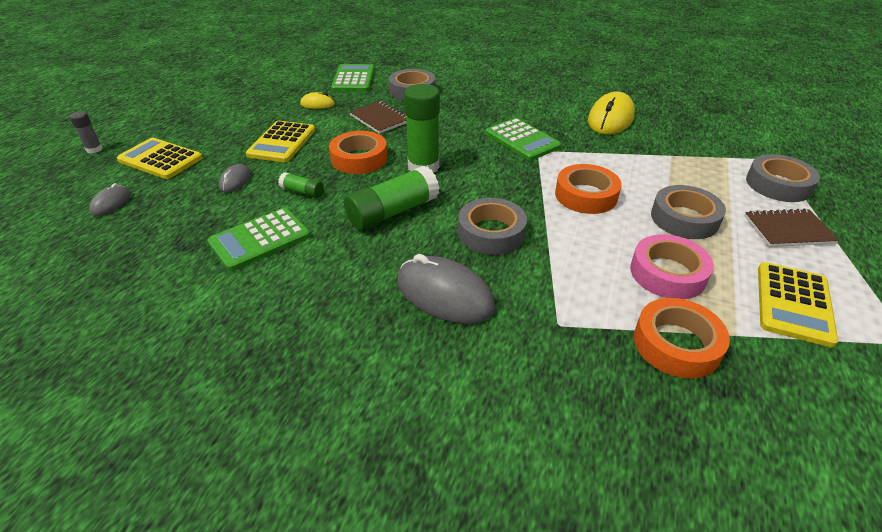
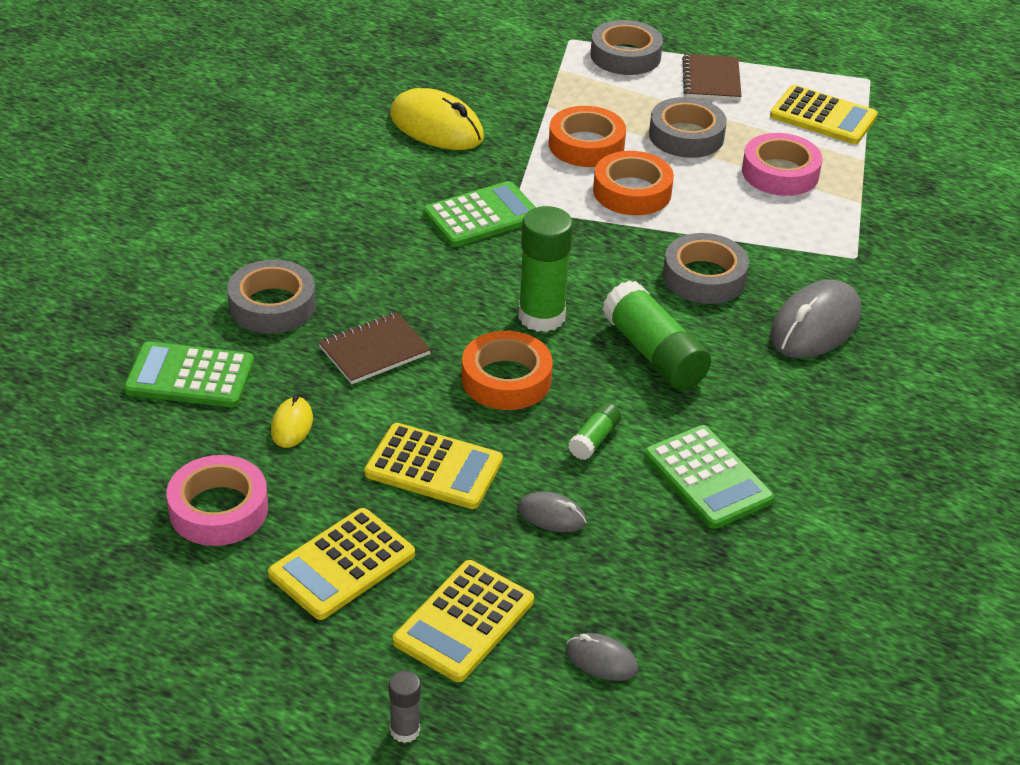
camera: 85 degrees left, 0 degrees up
(213, 125) = (342, 565): none -> yellow calculator
(259, 94) = (218, 509): none -> pink tape
(676, 344) = (878, 195): orange tape -> orange tape (586, 145)

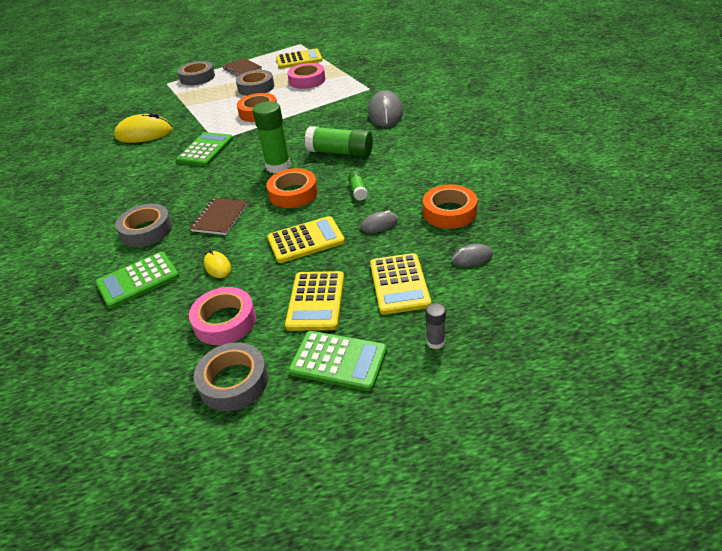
camera: 35 degrees left, 0 degrees up
(586, 145) = (219, 108): orange tape -> orange tape (449, 212)
(704, 277) = (324, 121): grey tape -> grey tape (233, 381)
(708, 478) = (418, 176): green calculator -> green calculator (338, 361)

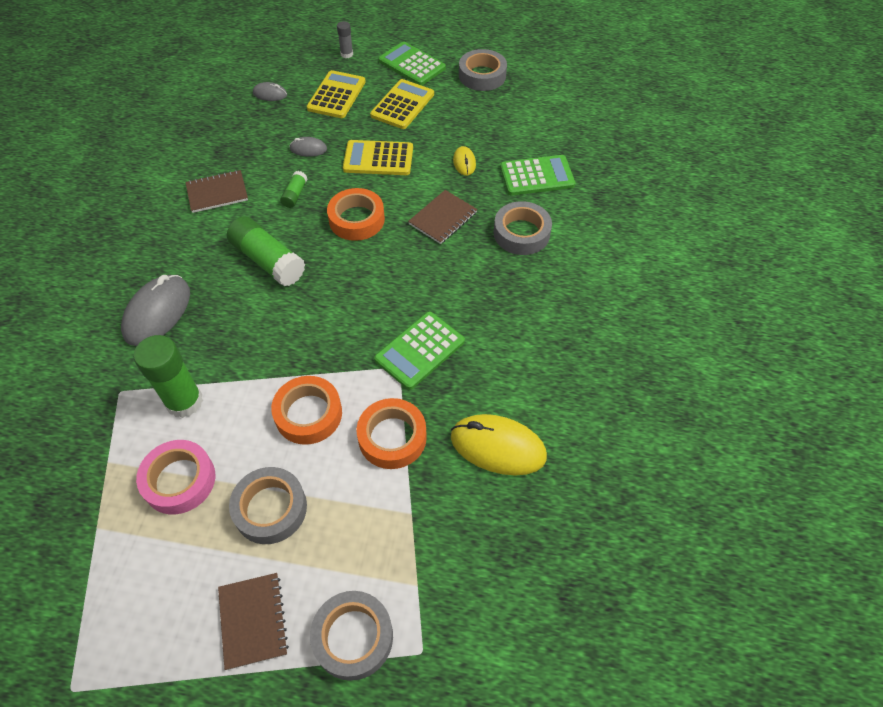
camera: 160 degrees left, 15 degrees up
(225, 321) = (474, 115): pink tape -> none
(278, 166) = (348, 270): green glue stick -> green glue stick (184, 401)
(299, 59) = (131, 590): yellow calculator -> none
(422, 171) = (217, 193): none -> brown notebook
(449, 212) = (243, 137): orange tape -> orange tape (392, 437)

